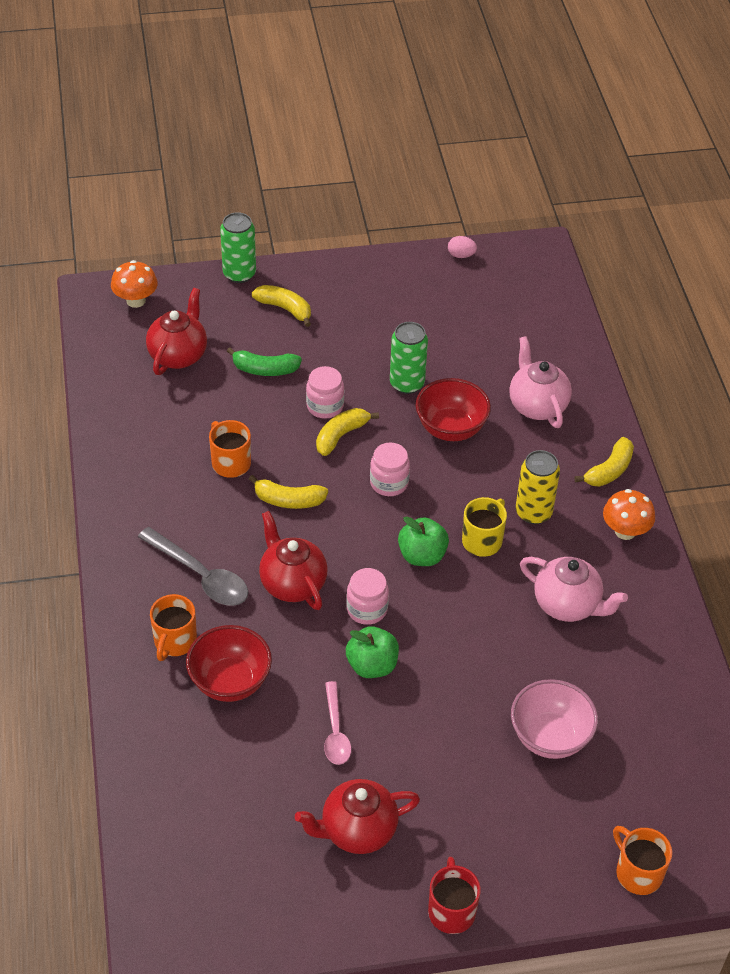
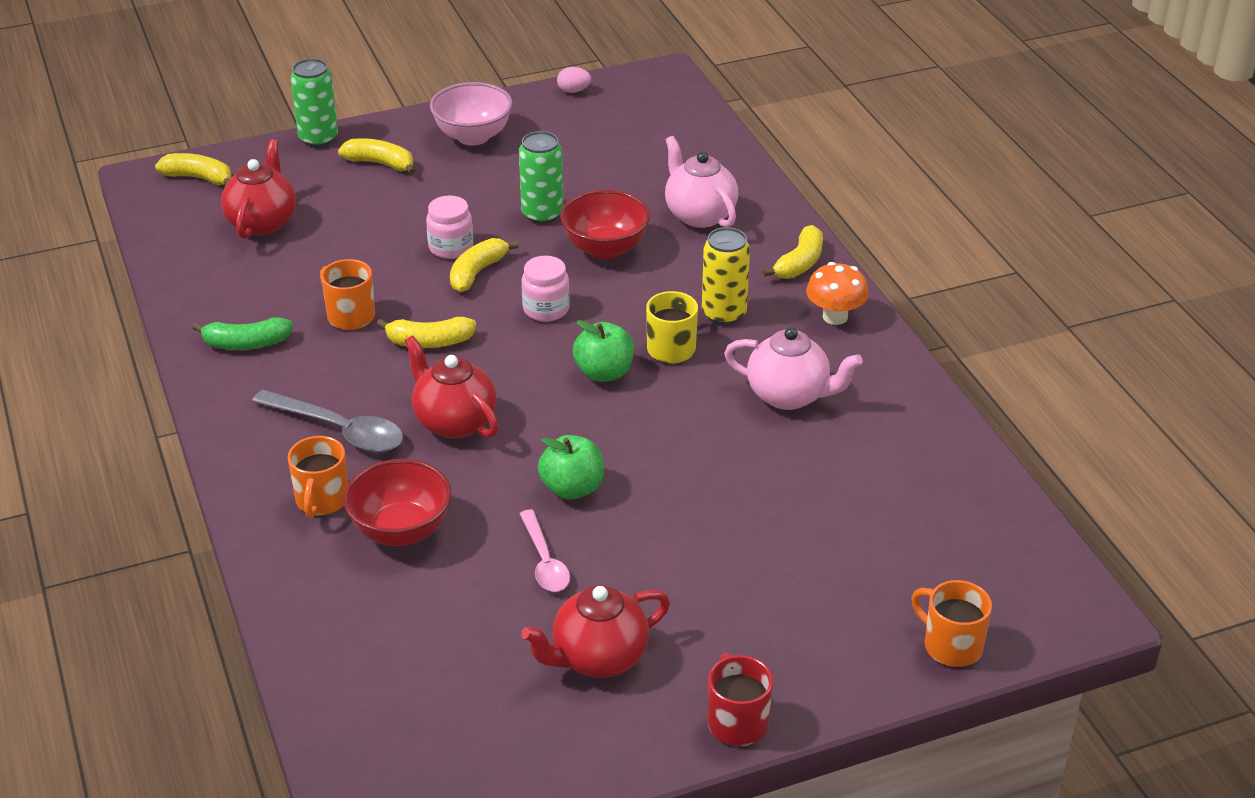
camera: 10 degrees left, 10 degrees down
(136, 301) = (199, 178): orange mushroom -> yellow banana
(265, 369) = (370, 222): green banana -> green banana (246, 344)
(367, 609) = (551, 434): pink jar -> none
(550, 737) = (806, 527): pink bowl -> pink bowl (473, 136)

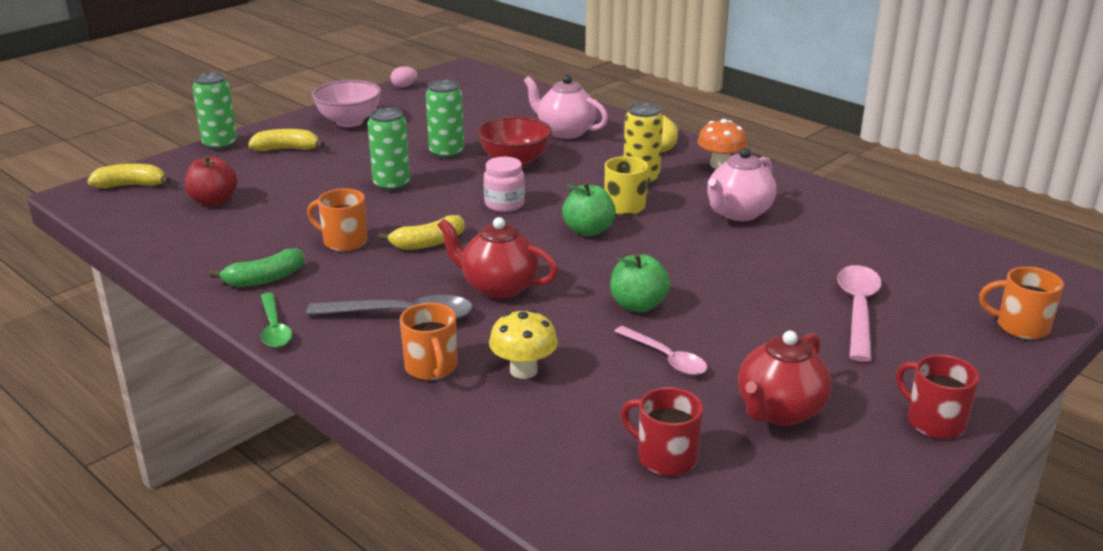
camera: 25 degrees left, 10 degrees down
(217, 408) = (274, 328): none -> green spoon
(262, 222) = (213, 201): red teapot -> red apple
(401, 531) = (523, 370): red bowl -> yellow mushroom
(450, 669) = (665, 457): none -> red mug
(451, 247) = (391, 185): pink jar -> green can
(477, 272) = (427, 194): yellow banana -> none
(789, 395) = (738, 213): pink teapot -> pink teapot turned 135 degrees clockwise
(794, 567) = (858, 310): none -> pink spoon

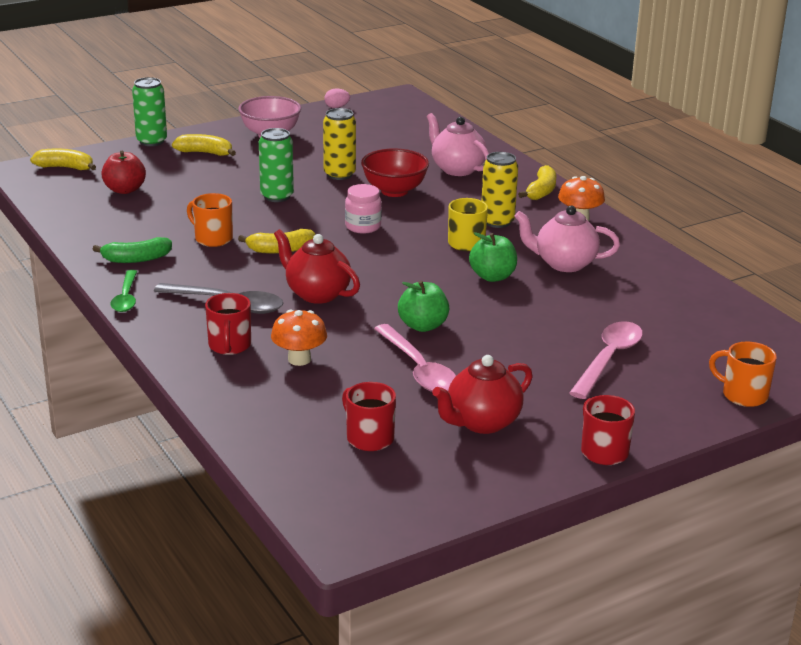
camera: 15 degrees right, 0 degrees up
(431, 368) = (229, 346): orange mug -> red mug
(446, 153) = (339, 174): green can -> yellow can
(523, 370) = (299, 359): yellow mushroom -> orange mushroom
(588, 230) = (421, 259): green apple -> green apple (492, 277)
(665, 358) = (418, 369): pink spoon -> pink spoon, size x1.51
(738, 213) = (564, 264): pink teapot -> pink teapot turned 45 degrees clockwise

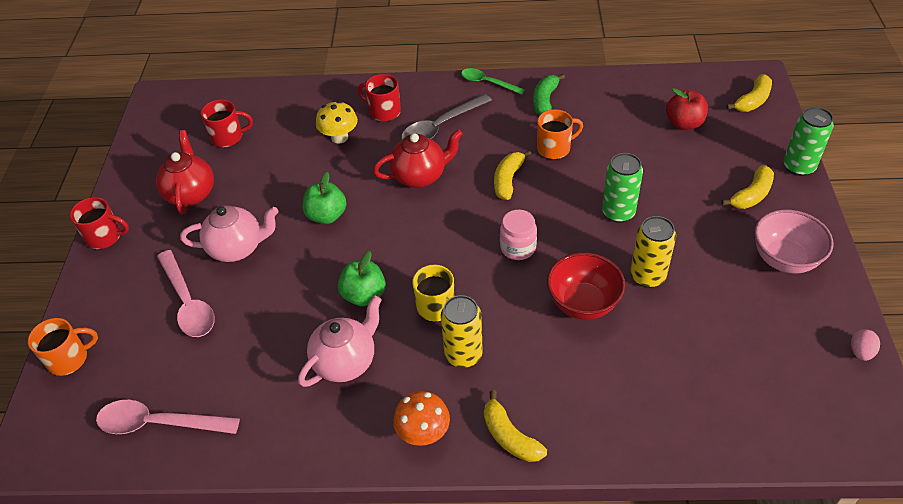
camera: 125 degrees right, 20 degrees up
(299, 359) = (339, 137): orange mushroom -> yellow mushroom
(418, 369) = (276, 189): pink spoon -> pink spoon (159, 423)
(457, 169) = (612, 385): pink teapot -> pink teapot (237, 248)

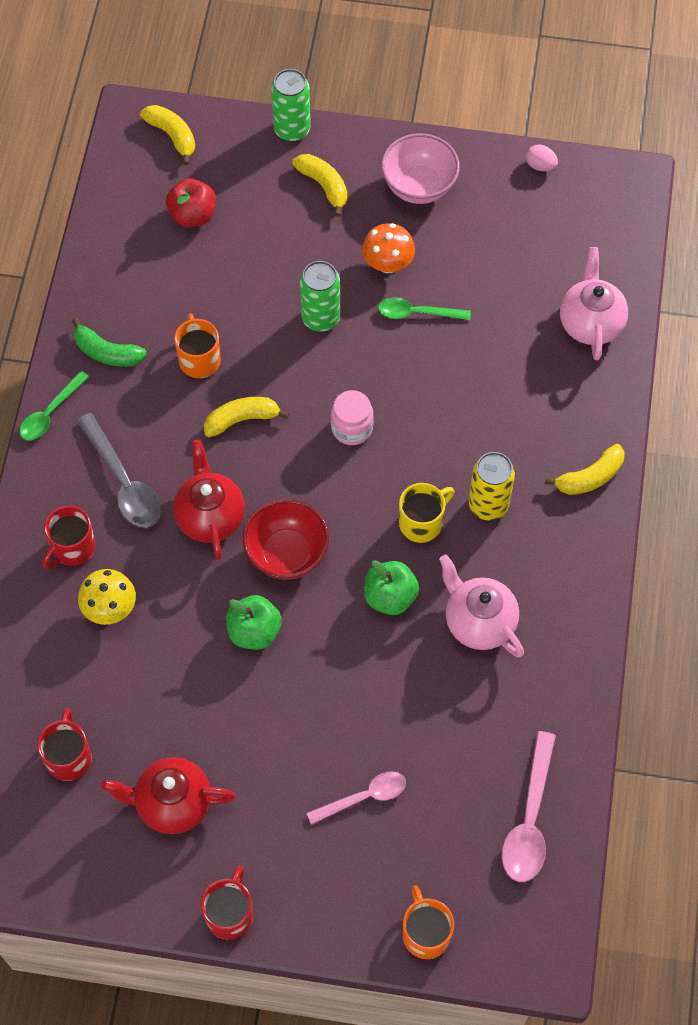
camera: 85 degrees left, 15 degrees up
(188, 302) = (364, 797): pink spoon -> pink spoon, size x0.66
(237, 248) = (287, 740): pink teapot -> pink teapot (590, 323)
(423, 433) = (576, 554): orange mushroom -> orange mushroom (388, 264)
(508, 180) = (242, 420): yellow banana -> yellow banana turned 135 degrees clockwise
(583, 303) = (442, 380): red bowl -> red bowl (287, 554)
(647, 276) = (417, 313): yellow can -> green spoon

